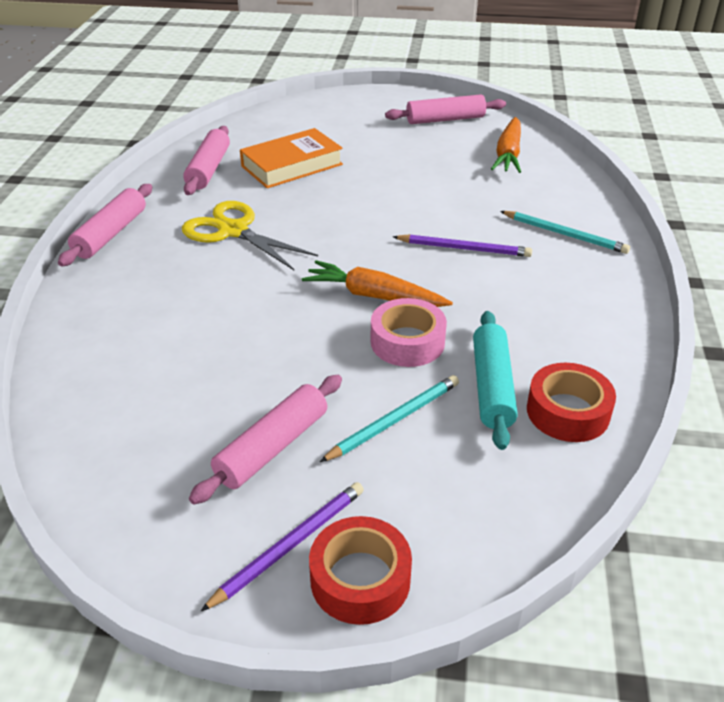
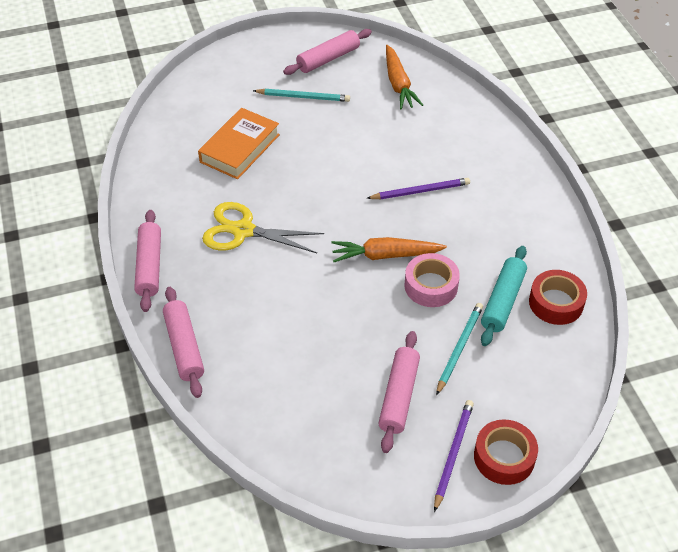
camera: 25 degrees left, 10 degrees up
(208, 169) = (175, 174): pink rolling pin -> pink rolling pin (184, 347)
(492, 387) = (502, 301): turquoise rolling pin -> turquoise rolling pin turned 45 degrees clockwise
(564, 234) = (480, 154): turquoise pencil -> turquoise pencil (303, 97)

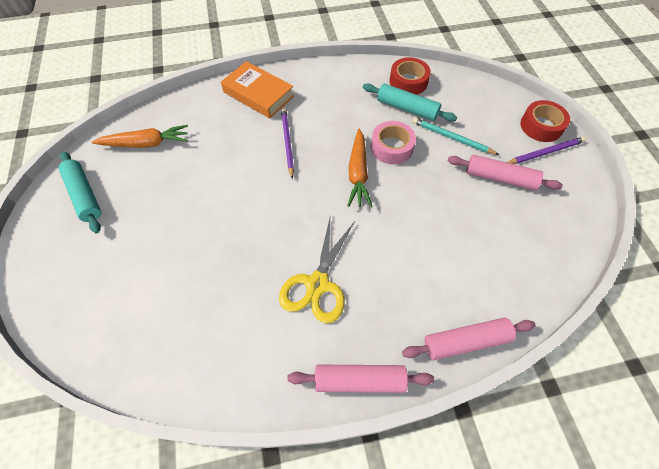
camera: 85 degrees left, 10 degrees up
(240, 148) = (197, 284): orange book -> orange book (258, 94)
(303, 97) = (136, 221): turquoise pencil -> none
(328, 59) = (84, 195): pink rolling pin -> turquoise rolling pin
(453, 454) = (545, 152): purple pencil -> purple pencil turned 135 degrees clockwise

